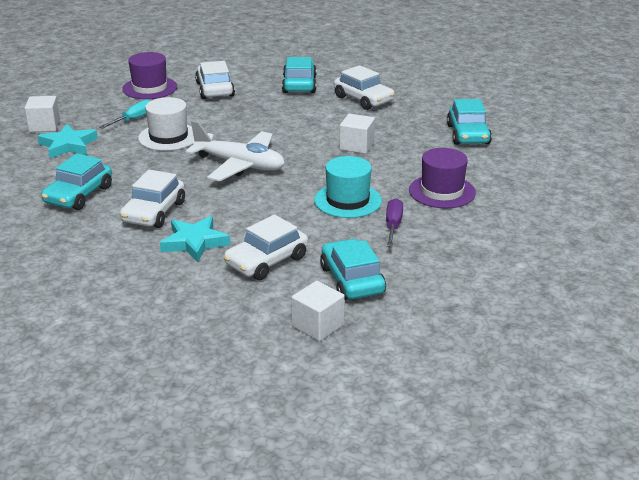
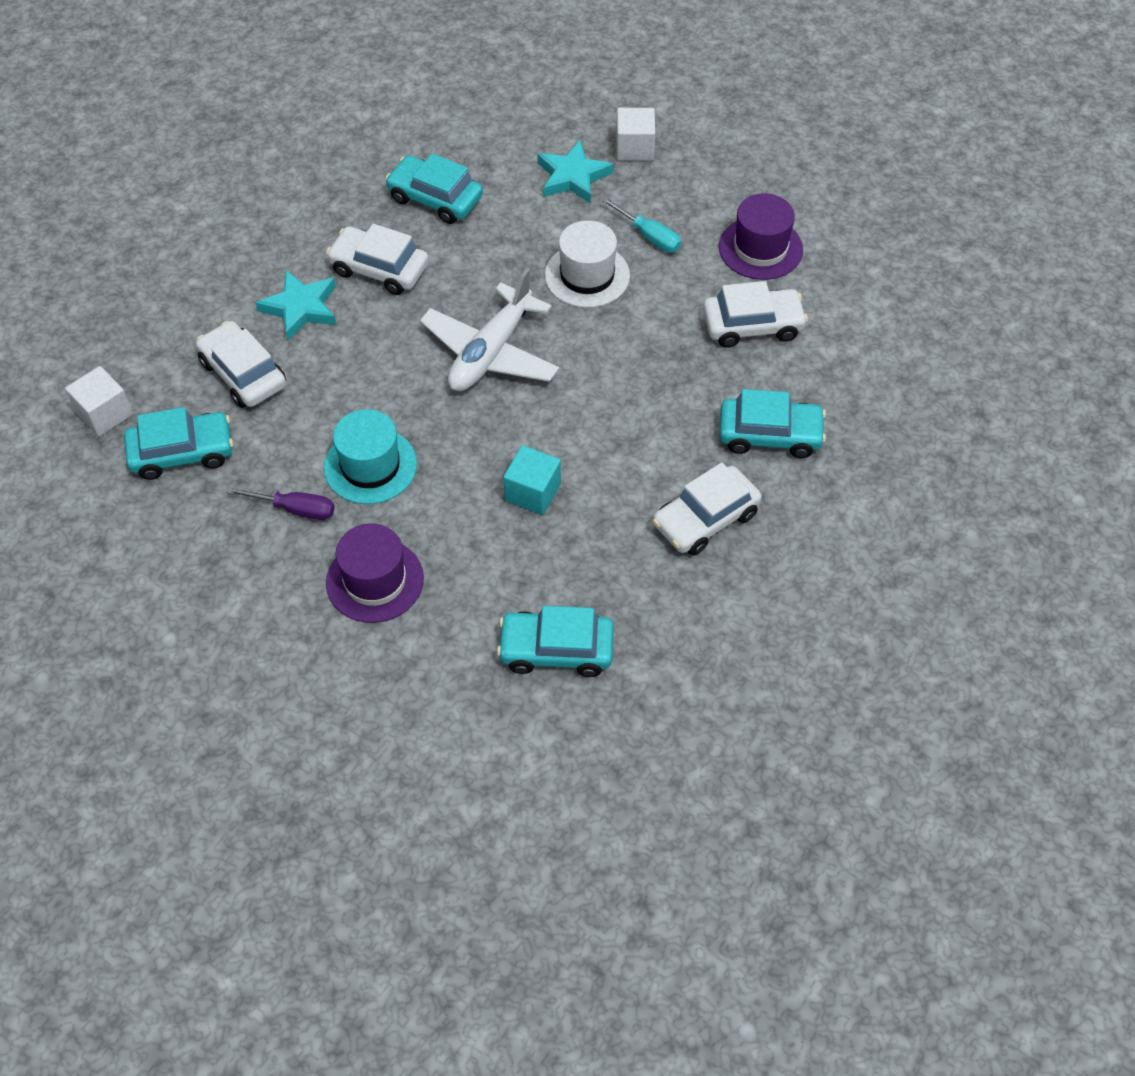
camera: 95 degrees right, 25 degrees up
(356, 146) = (532, 492): white cube -> turquoise cube

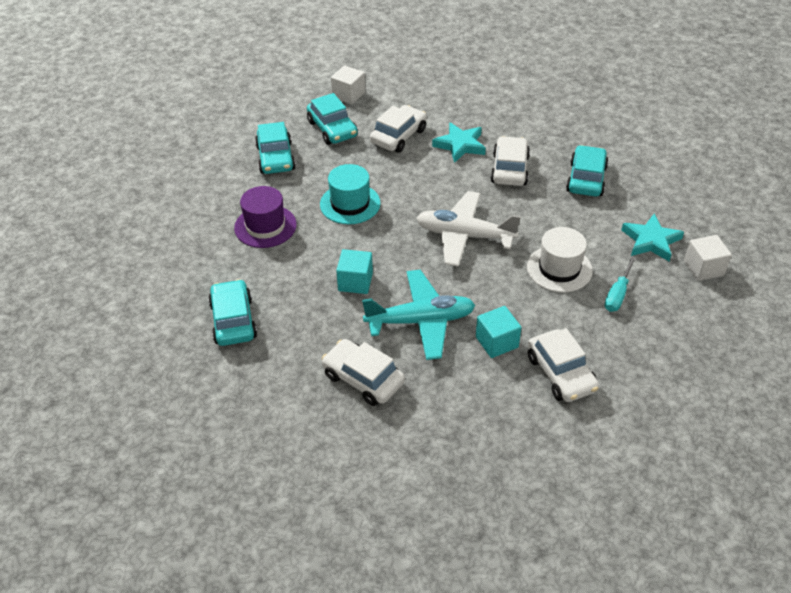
camera: 75 degrees right, 10 degrees down
(294, 509) = (307, 181): purple screwdriver -> none
(628, 437) = (420, 321): none -> turquoise plane
(687, 370) = (497, 342): none -> turquoise cube
(760, 248) = (645, 364): purple hat -> none
(769, 435) = (456, 404): turquoise car -> turquoise car (275, 158)

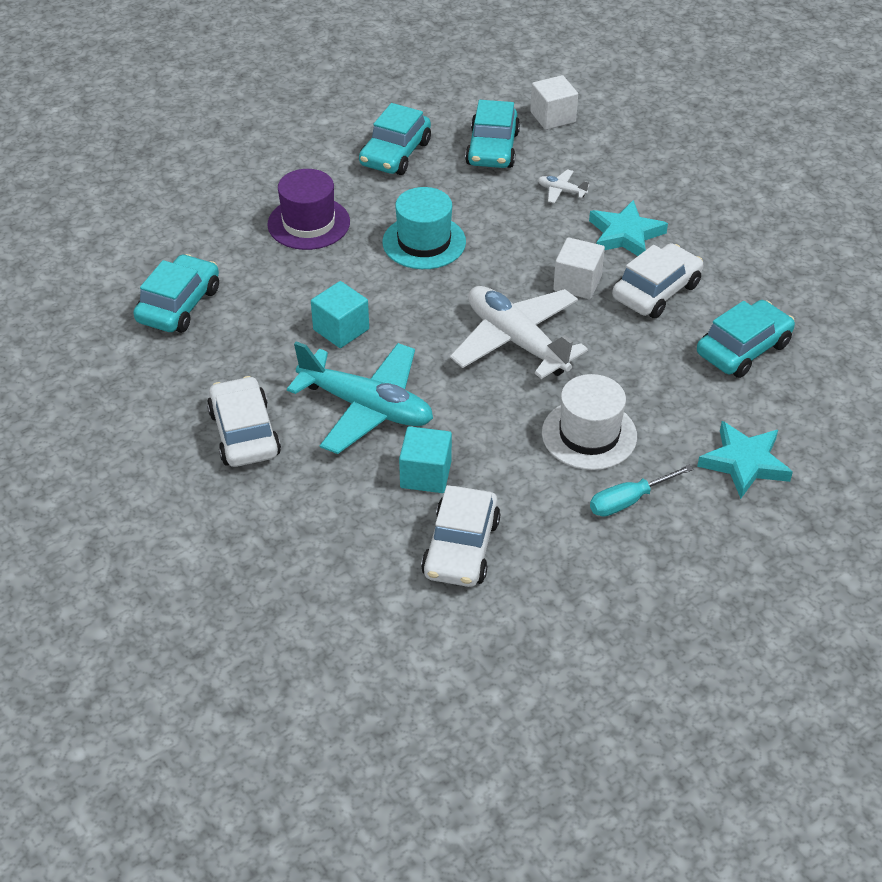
camera: 35 degrees right, 0 degrees up
(398, 136) = (561, 191): white car -> white plane
(703, 268) = (778, 530): white cube -> white cube (577, 283)

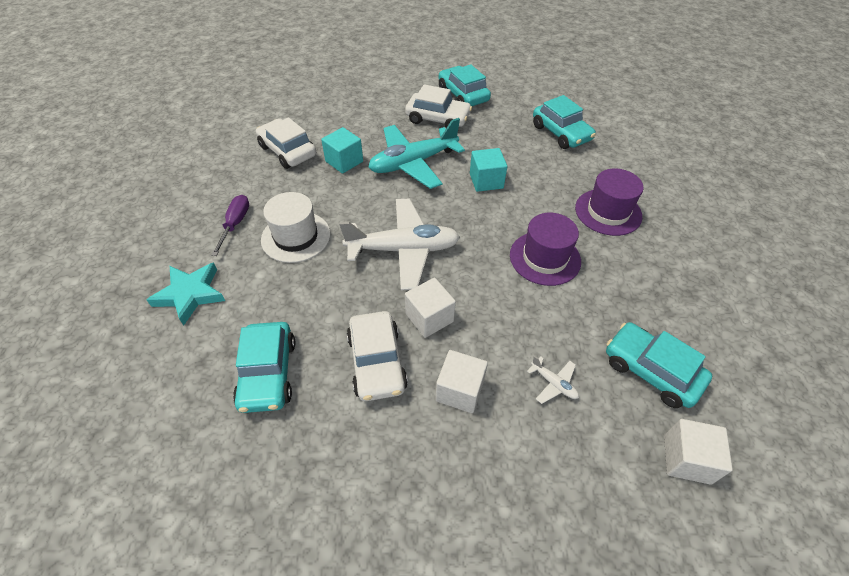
camera: 125 degrees right, 5 degrees up
(395, 153) = (677, 299): turquoise car -> turquoise car (463, 95)
(424, 242) = (545, 258): turquoise hat -> purple hat
(561, 191) = (553, 383): white plane -> white plane turned 75 degrees clockwise
(625, 235) = (459, 390): turquoise star -> white cube
(628, 501) = (235, 224): turquoise screwdriver -> purple screwdriver

